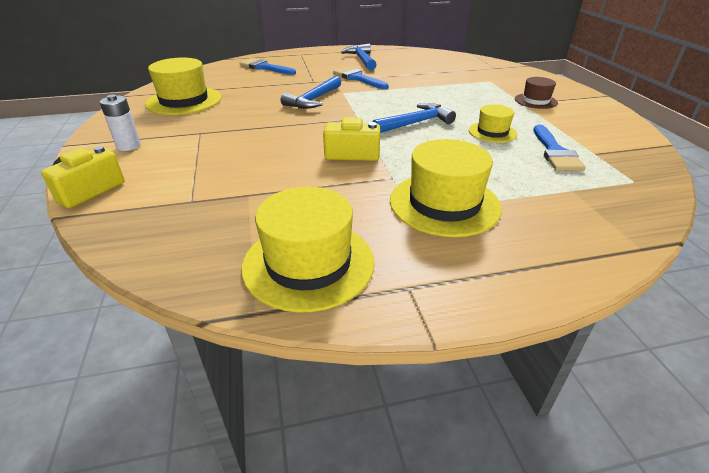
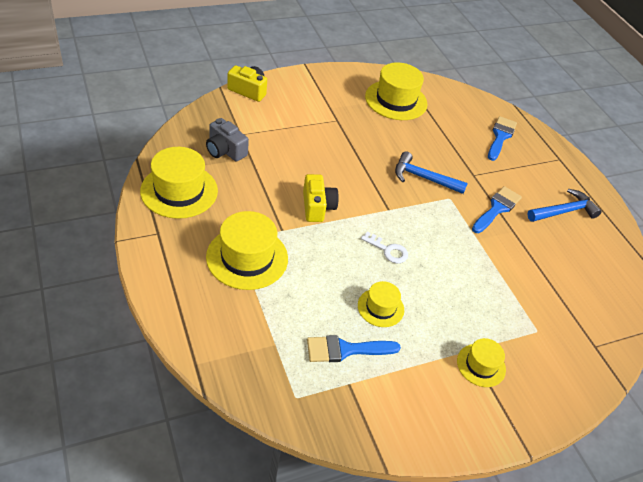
camera: 75 degrees right, 10 degrees up
(129, 146) = (309, 91): white battery -> none
(224, 215) = (225, 150): none -> grey camera
(415, 123) = (388, 250): blue hammer -> white key
(535, 101) = (481, 365): brown hat -> yellow hat

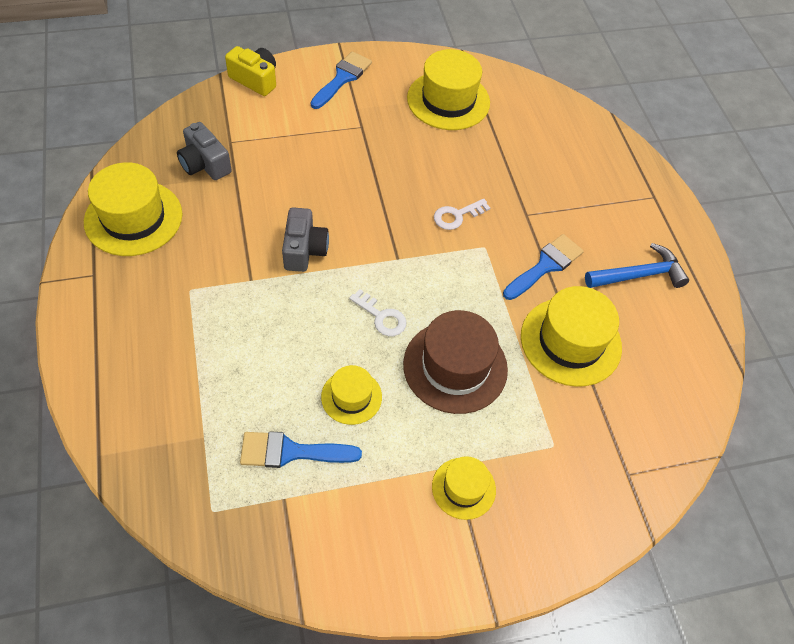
camera: 10 degrees right, 10 degrees up
(247, 257) = (197, 315): yellow hat -> yellow hat (570, 341)
(317, 207) = (304, 250): yellow camera -> grey camera
(424, 178) = (457, 216): blue hammer -> white key
(451, 281) = (455, 366): none -> brown hat
(500, 136) = (579, 159): blue brush -> blue brush (342, 78)

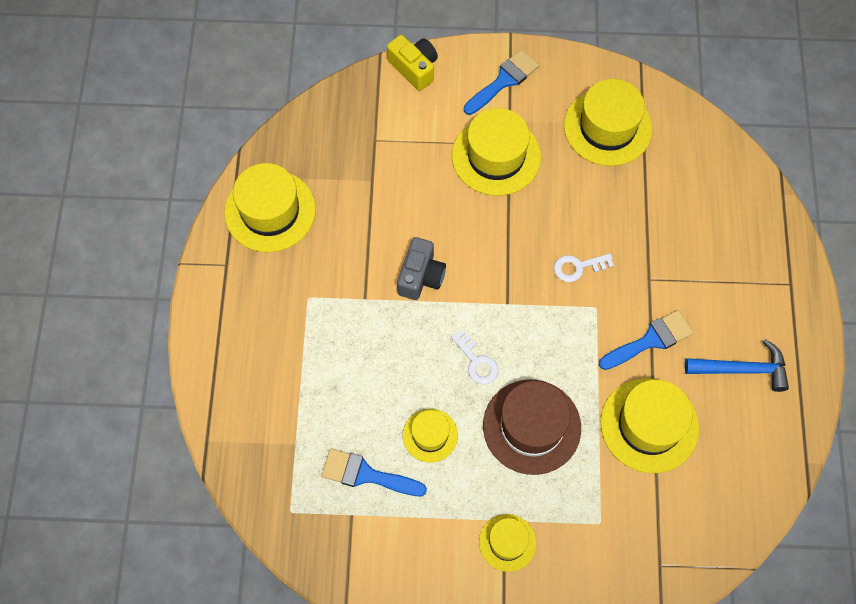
camera: 20 degrees right, 10 degrees up
(205, 164) = (346, 162): grey camera -> none
(352, 137) = (496, 156): none -> yellow hat

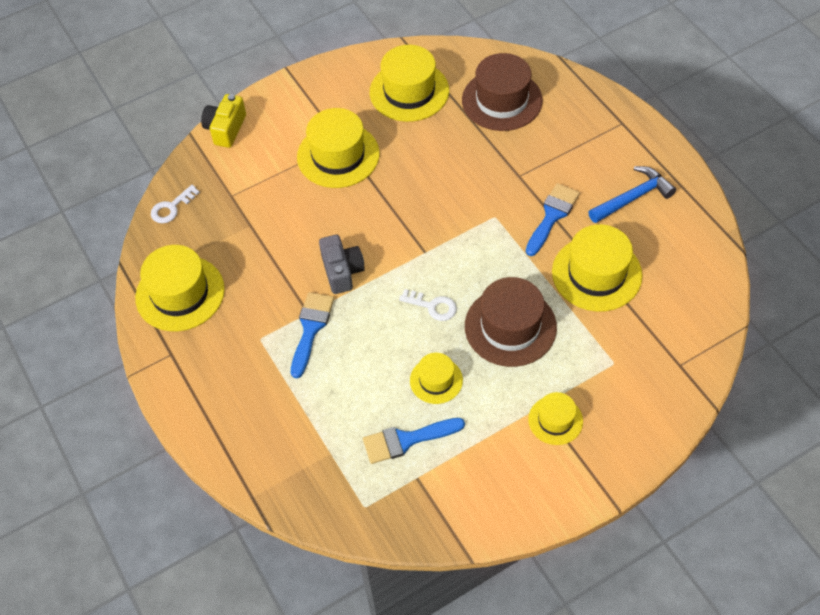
camera: 30 degrees left, 10 degrees down
(414, 68) = (226, 129): yellow camera -> yellow camera turned 90 degrees counterclockwise
(503, 81) = (304, 101): blue brush -> blue brush (311, 328)
(578, 267) = (460, 197): white key -> white key (171, 207)
(690, 189) = (502, 100): none -> brown hat

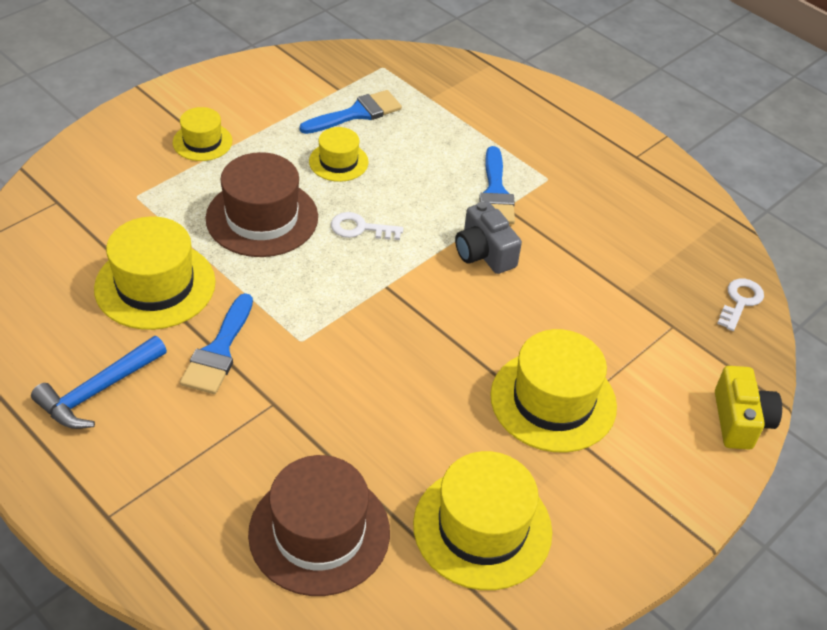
camera: 160 degrees right, 10 degrees down
(180, 293) = (664, 210): yellow hat -> none

